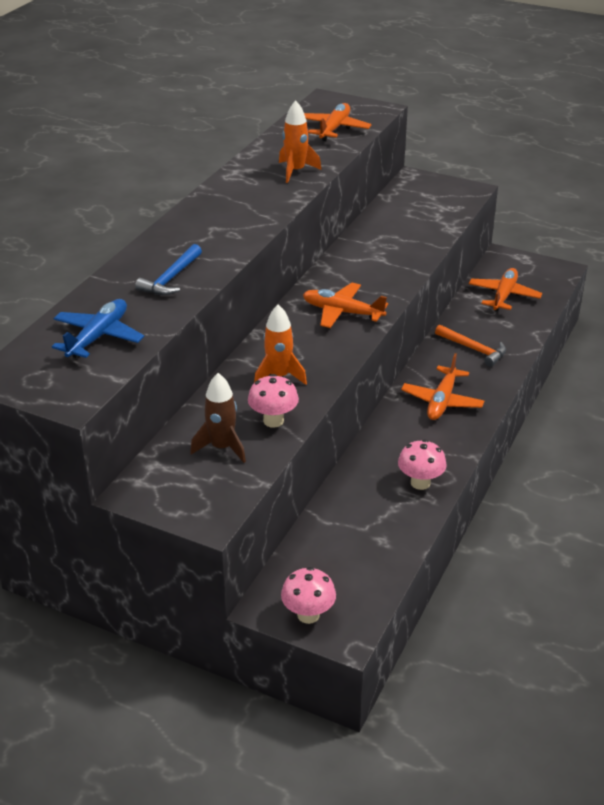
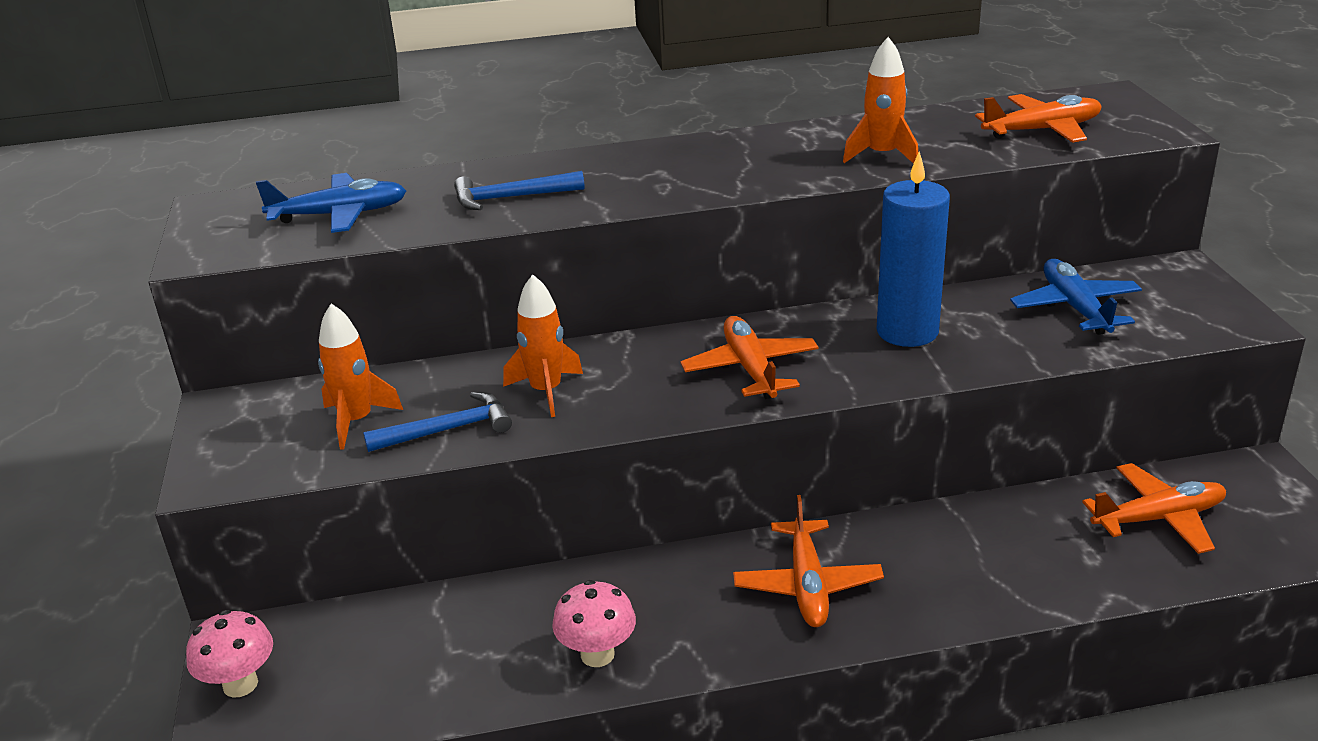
camera: 55 degrees right, 5 degrees down
(222, 447) = (357, 421): brown rocket -> orange rocket
(273, 421) = (447, 430): pink mushroom -> blue hammer
(369, 260) = (907, 331): none -> blue candle
(408, 215) = (1075, 307): none -> blue plane
(442, 401) = (807, 585): orange plane -> orange plane turned 75 degrees counterclockwise
(473, 349) = (975, 555): orange hammer -> none

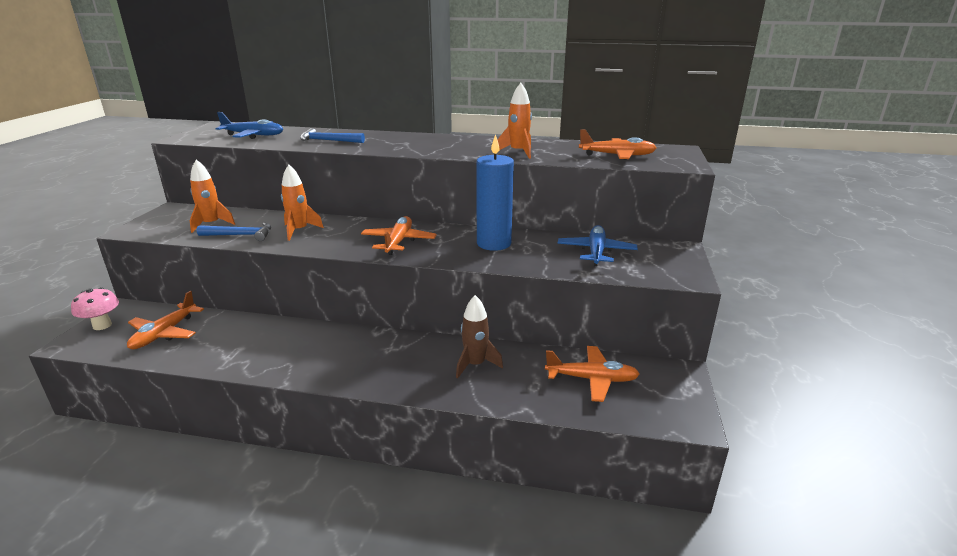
camera: 20 degrees right, 5 degrees down
(597, 654) = (247, 357): pink mushroom -> none
(807, 585) = (373, 357): orange plane -> orange plane (164, 333)
(975, 548) = (475, 364): none -> brown rocket

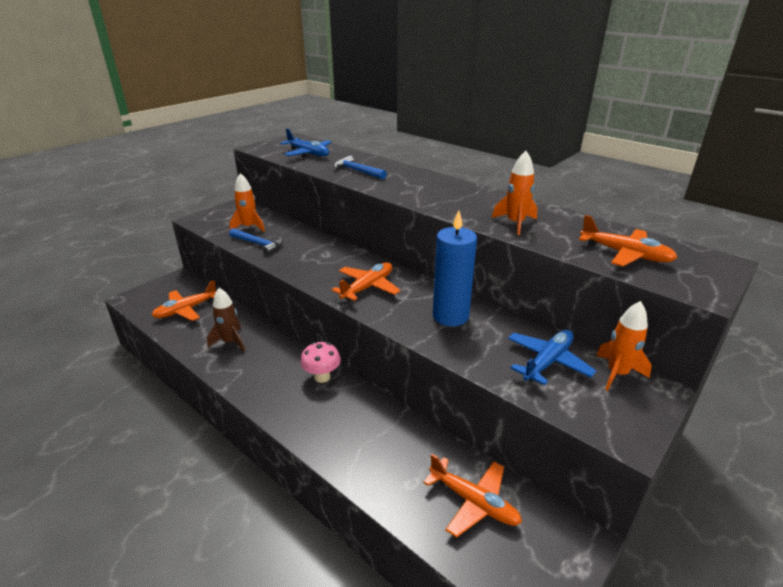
camera: 30 degrees right, 5 degrees up
(102, 325) = (157, 289): pink mushroom -> pink mushroom (322, 377)
(299, 231) = (302, 251): orange rocket -> orange rocket (617, 373)
(475, 364) = (377, 434): brown rocket -> brown rocket (230, 342)

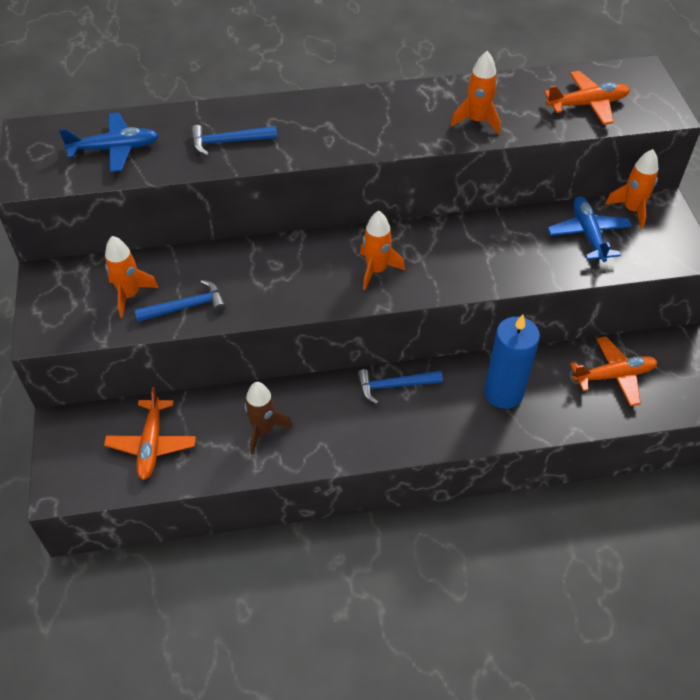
camera: 50 degrees left, 20 degrees up
(322, 377) = (394, 386): pink mushroom -> blue hammer
(368, 287) = (376, 270): orange plane -> orange rocket
(450, 316) = (478, 246): blue candle -> blue candle (503, 393)

